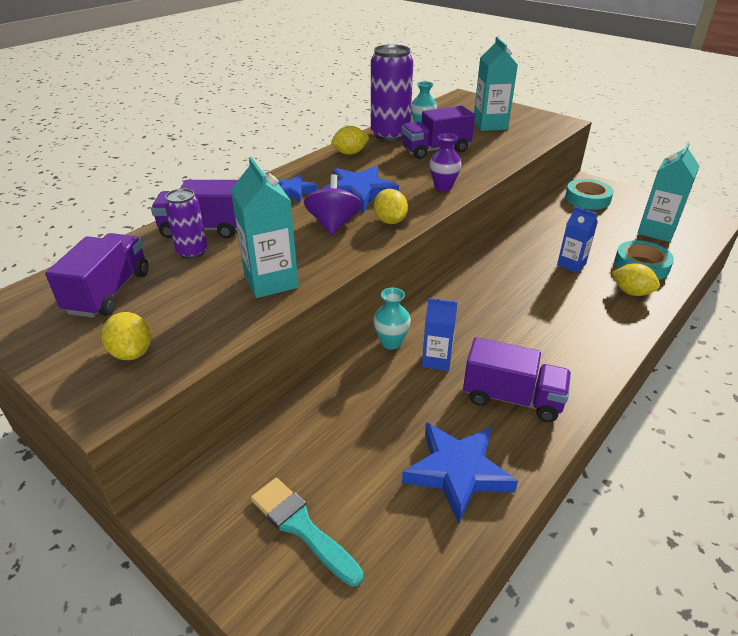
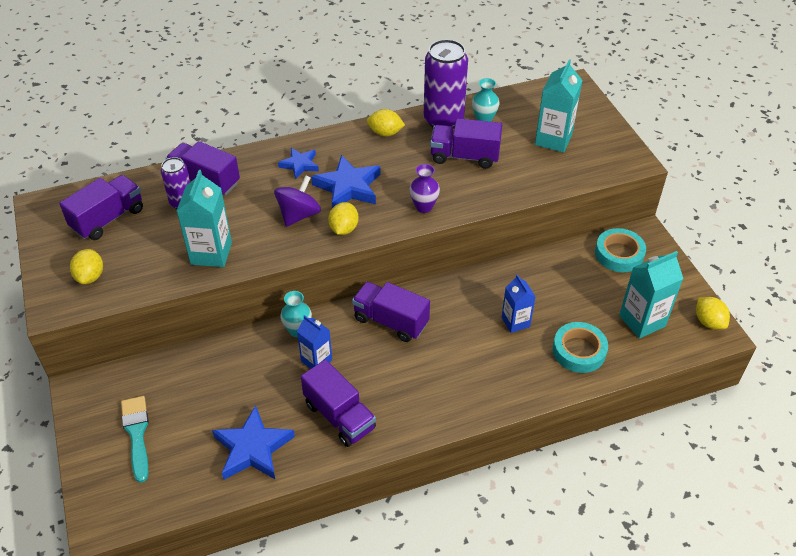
camera: 30 degrees right, 10 degrees up
(470, 302) = (391, 321): none -> purple truck
(631, 292) = (536, 373): yellow lemon -> yellow lemon (708, 322)

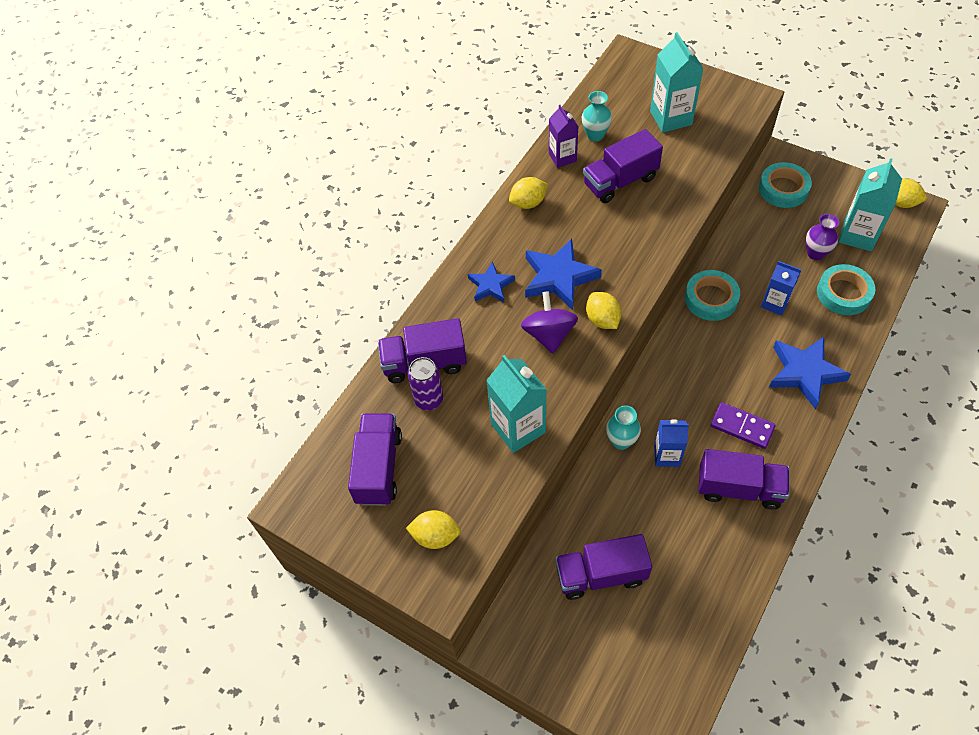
camera: 35 degrees left, 10 degrees up
(90, 276) = (435, 536): yellow lemon -> yellow lemon turned 45 degrees counterclockwise
(137, 434) = (599, 642): turquoise brush -> none
(253, 448) = (706, 572): blue star -> blue star (805, 373)
(390, 381) = (742, 426): none -> purple domino
(391, 321) = (684, 375): purple truck -> purple truck (601, 574)
(424, 207) = (642, 252): purple vase -> purple vase (815, 253)
(443, 120) = (562, 157): purple can -> purple carton
(471, 288) = (711, 299): none -> turquoise tape

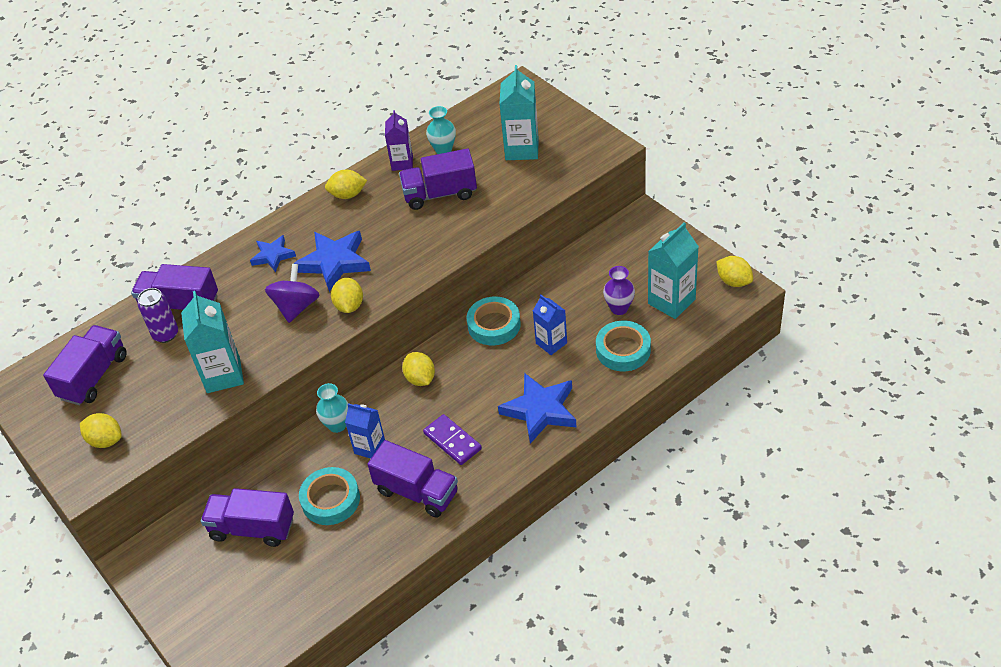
camera: 20 degrees right, 10 degrees down
(673, 371) = (420, 379): none -> yellow lemon
(783, 189) = (625, 244): turquoise tape -> turquoise tape (330, 500)

